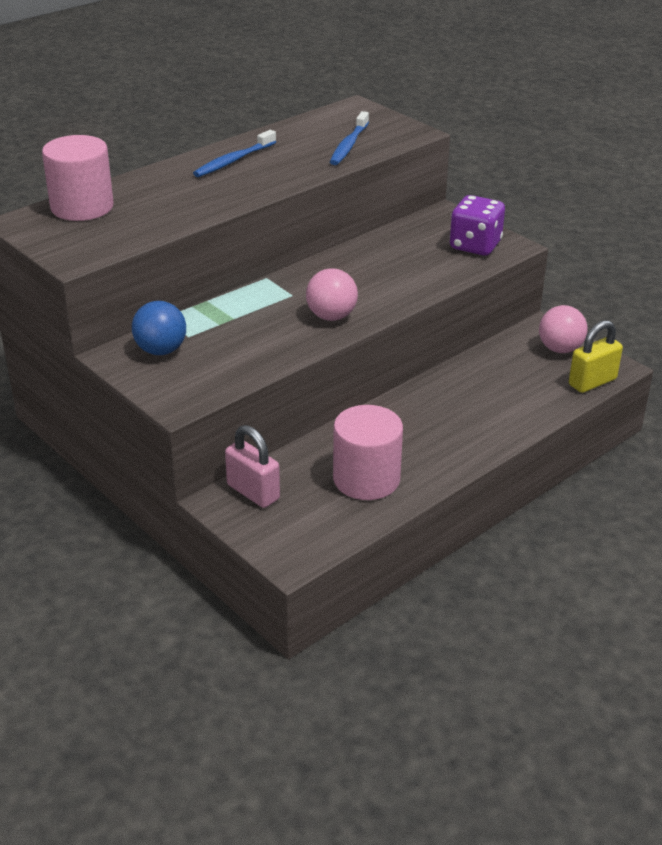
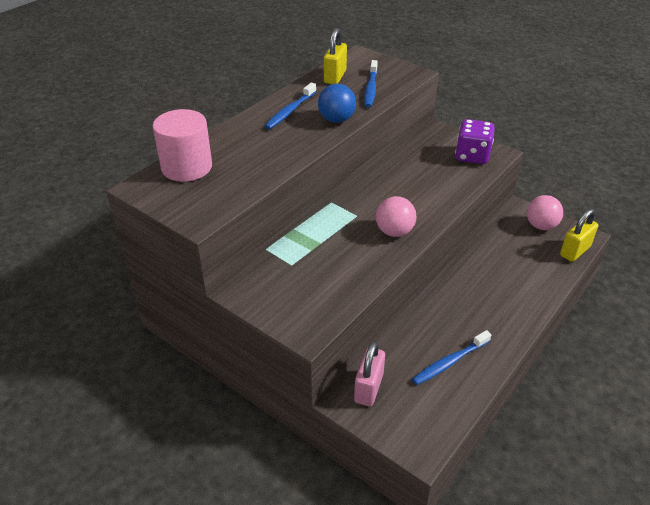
camera: 10 degrees left, 5 degrees up
(161, 350) = (275, 281): blue ball -> blue ball (336, 120)
(253, 492) = (368, 388): pink padlock -> pink padlock turned 75 degrees clockwise
(309, 128) = (335, 77): none -> yellow padlock
(366, 479) = (449, 362): pink cylinder -> blue toothbrush

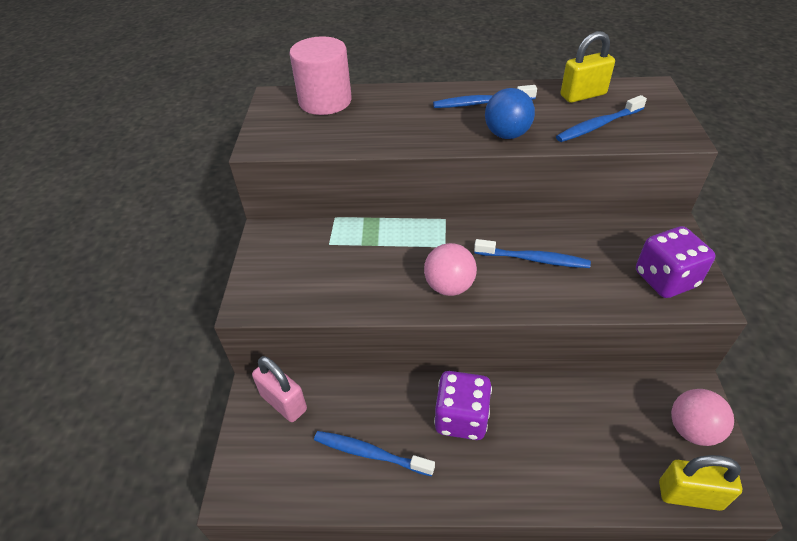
camera: 55 degrees right, 5 degrees up
(368, 388) = (283, 402): pink padlock -> pink padlock turned 60 degrees clockwise
(408, 188) = (533, 259): none -> blue toothbrush
(459, 306) = (461, 418): none -> purple dice

